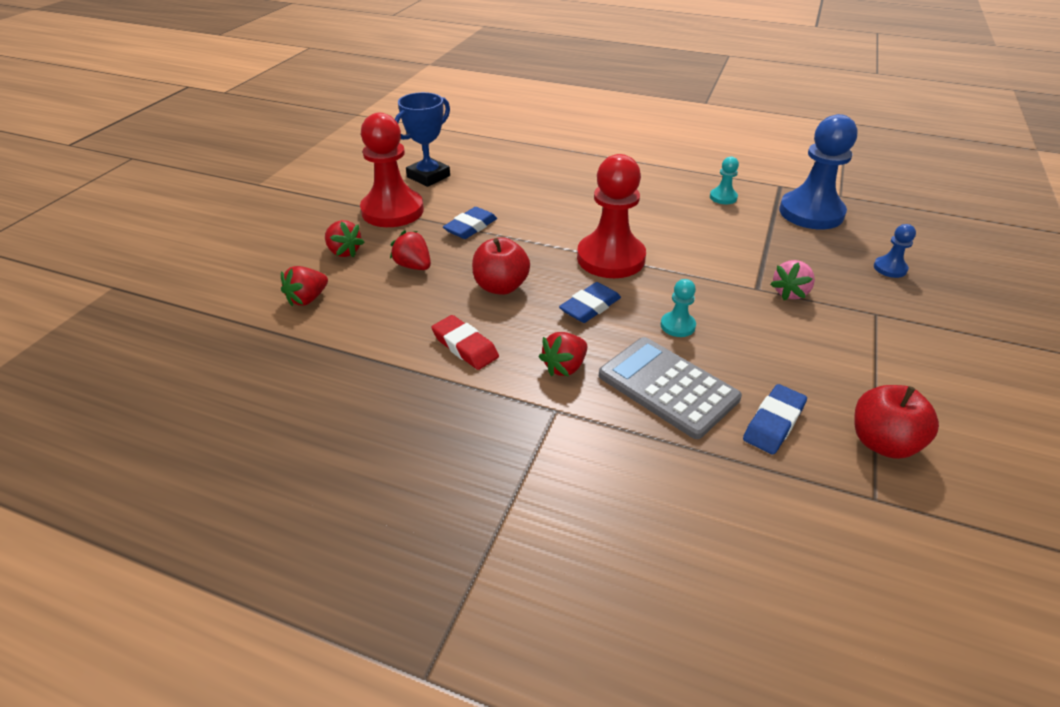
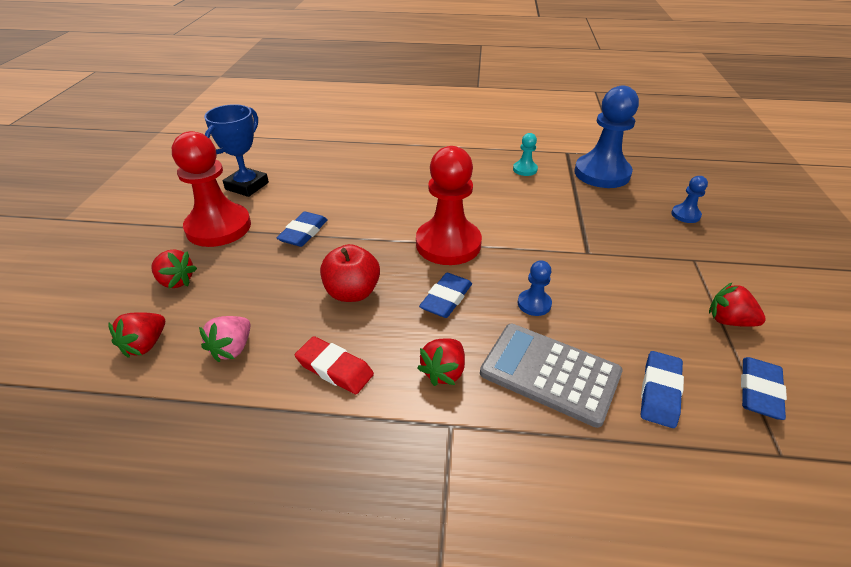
camera: 15 degrees left, 0 degrees up
(413, 266) = (255, 285): red strawberry -> red strawberry (728, 321)
(677, 325) = (534, 304): turquoise pawn -> blue pawn
(790, 293) = (617, 252): pink strawberry -> pink strawberry (232, 348)
(882, 443) = (759, 391): red apple -> blue eraser

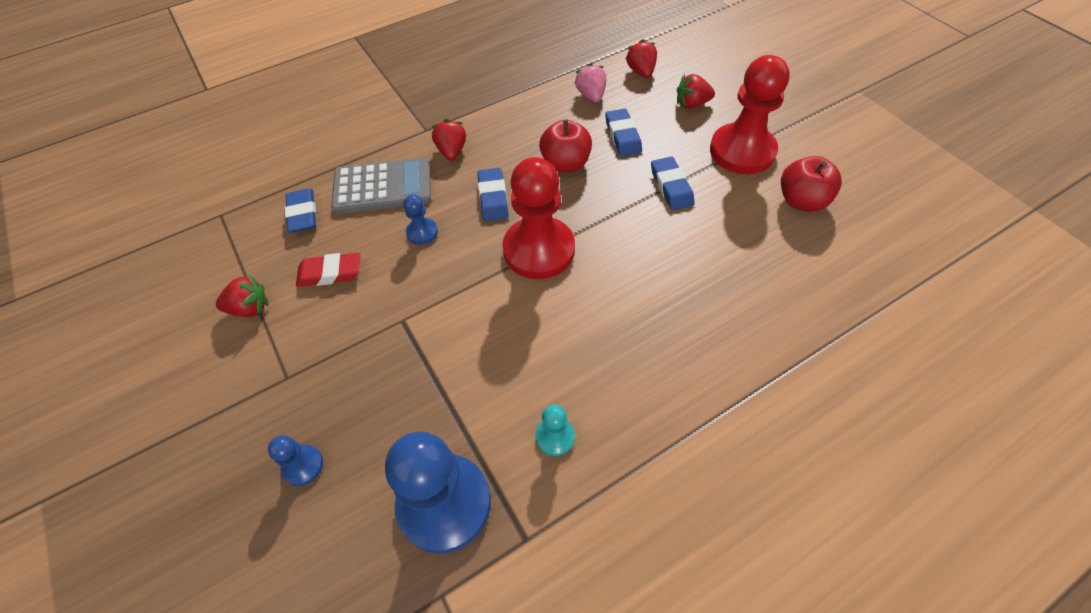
camera: 145 degrees right, 15 degrees up
(247, 186) = (801, 201): blue trophy -> red apple
(334, 369) = (519, 118): red eraser -> red eraser (330, 273)
(759, 391) = (229, 252): blue eraser -> blue eraser (622, 136)

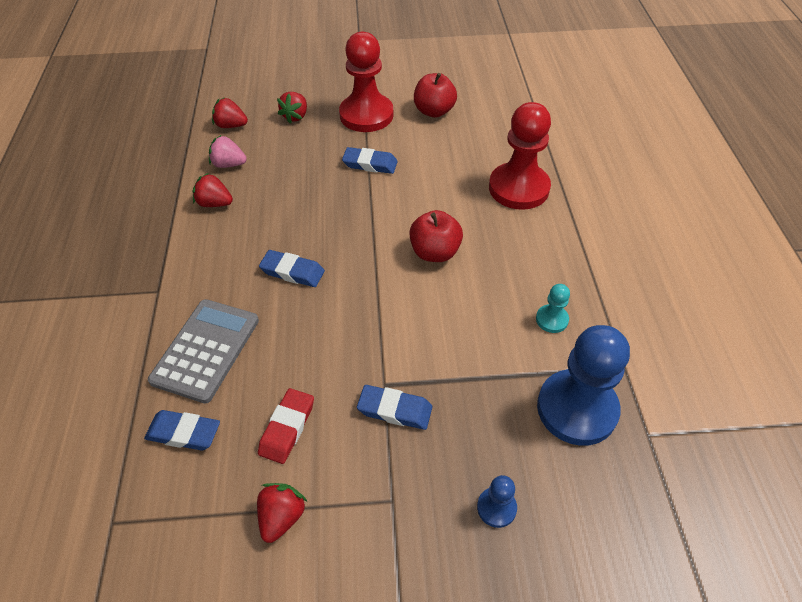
camera: 65 degrees left, 5 degrees down
(422, 232) = (292, 336): blue pawn -> none
(452, 151) = (207, 280): red strawberry -> red strawberry (215, 203)
(539, 250) = (374, 263): red pawn -> red pawn (518, 188)
(565, 164) = (294, 211): red apple -> red apple (435, 252)
(622, 136) = (294, 166): blue eraser -> blue eraser (395, 410)

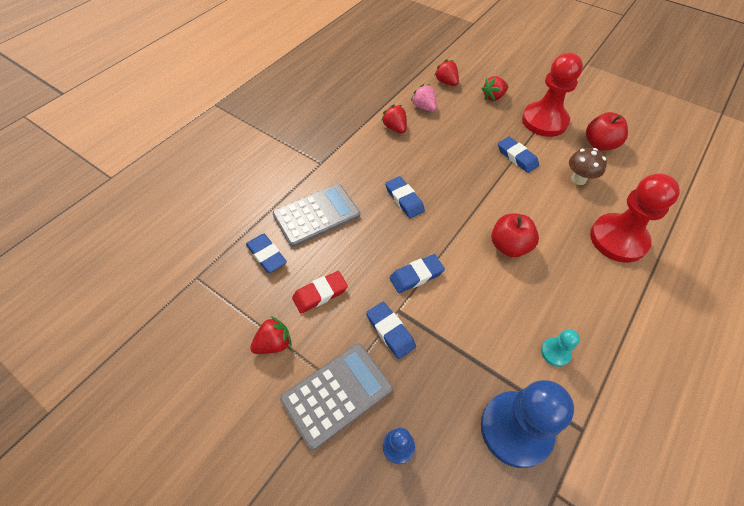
camera: 40 degrees right, 5 degrees up
(372, 338) = (416, 275): none -> blue eraser
(396, 511) = (337, 394): none -> grey calculator
(443, 154) = (578, 179): none -> brown mushroom

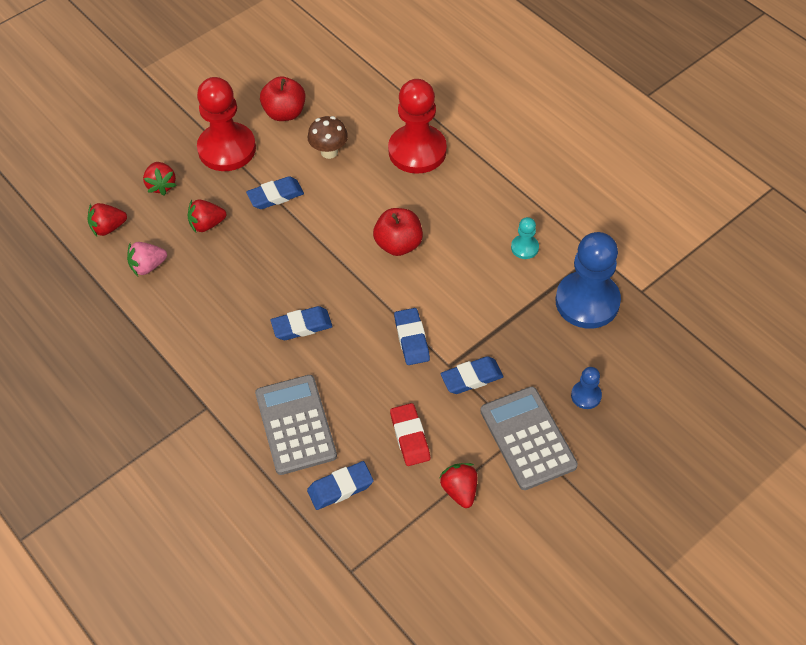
camera: 75 degrees left, 0 degrees up
(395, 128) = (174, 308): red strawberry -> red strawberry (207, 224)

